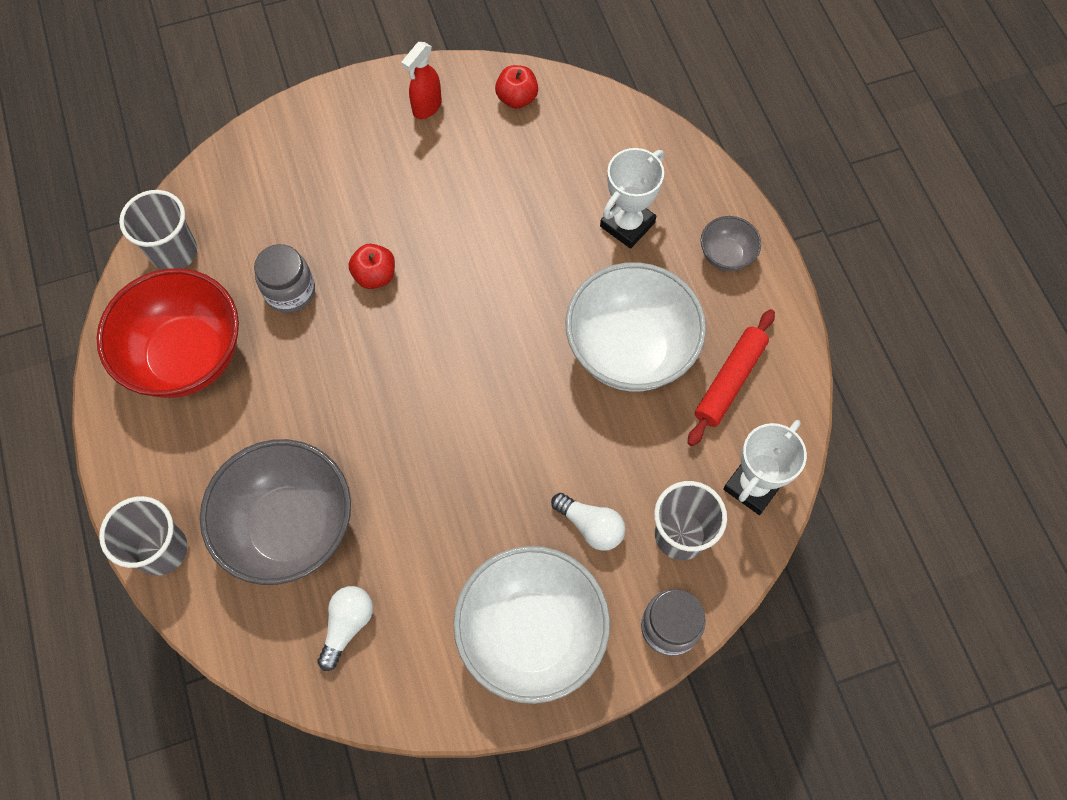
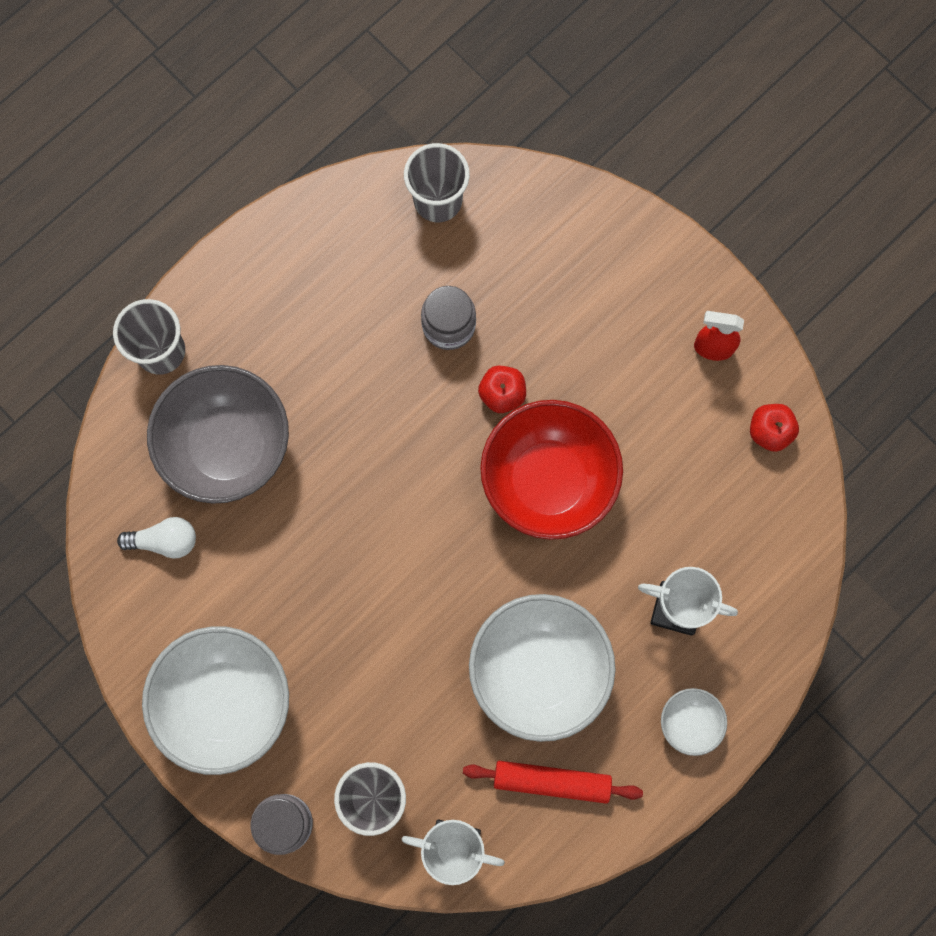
camera: 65 degrees right, 10 degrees up
(187, 356) = (342, 271): red bowl -> red bowl (548, 481)
(590, 526) = (346, 711): white light bulb -> none
(726, 255) = (689, 722): grey bowl -> white bowl

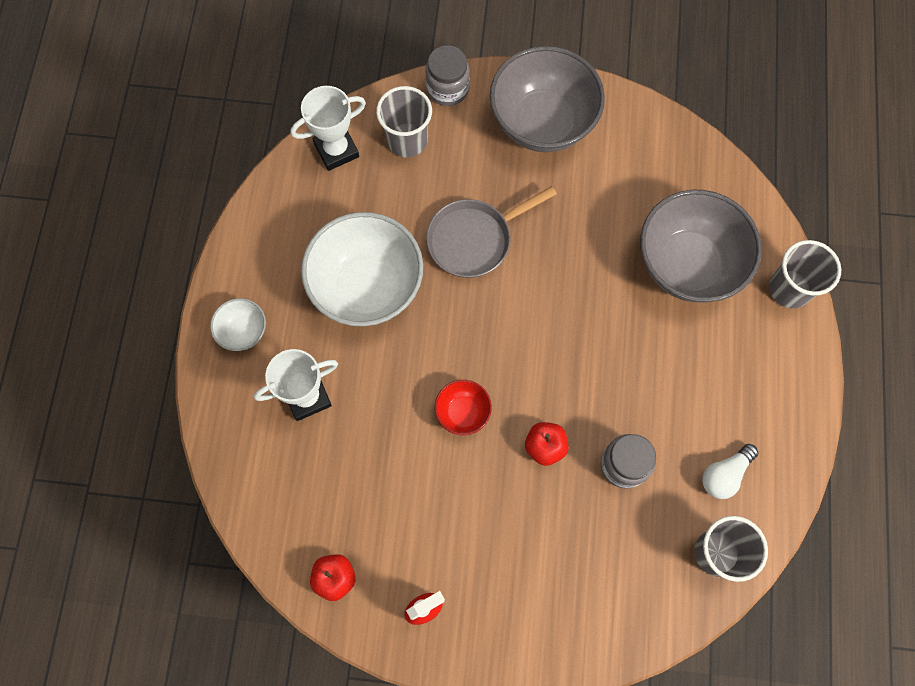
camera: 140 degrees right, 5 degrees down
(165, 541) = (668, 180): white light bulb -> white light bulb (724, 474)
(226, 703) = (542, 123): white bowl -> grey bowl
(399, 635) = (474, 239): none -> grey pan
(548, 481) = (462, 412): red bowl -> red bowl, size x0.46
(551, 781) = (306, 230): red rolling pin -> none

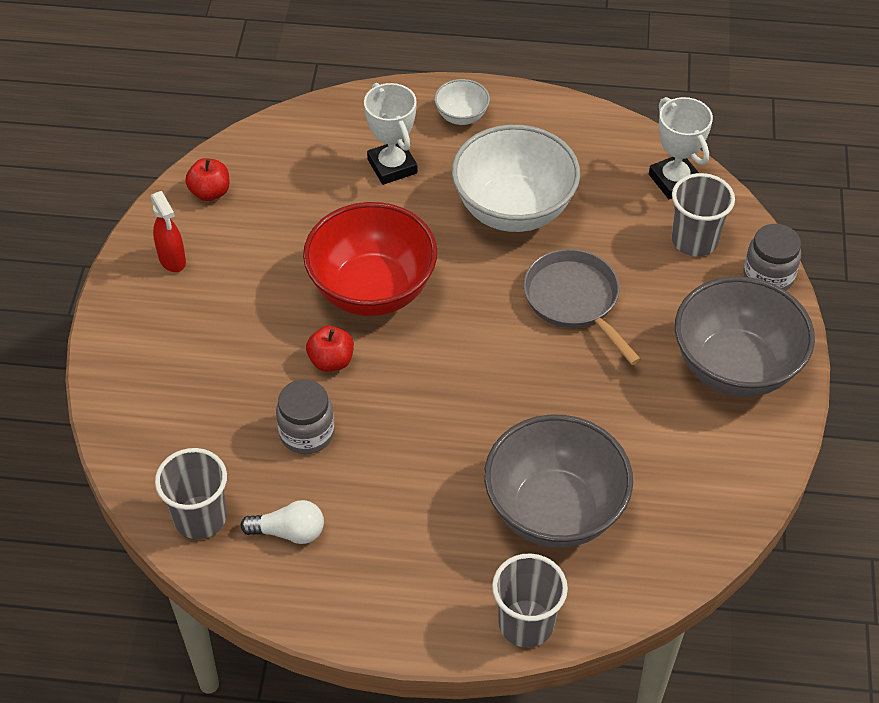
camera: 90 degrees right, 20 degrees down
(462, 412) = (372, 290): red bowl -> red bowl, size x2.17
(724, 474) = (289, 532): white light bulb -> white light bulb turned 135 degrees clockwise

